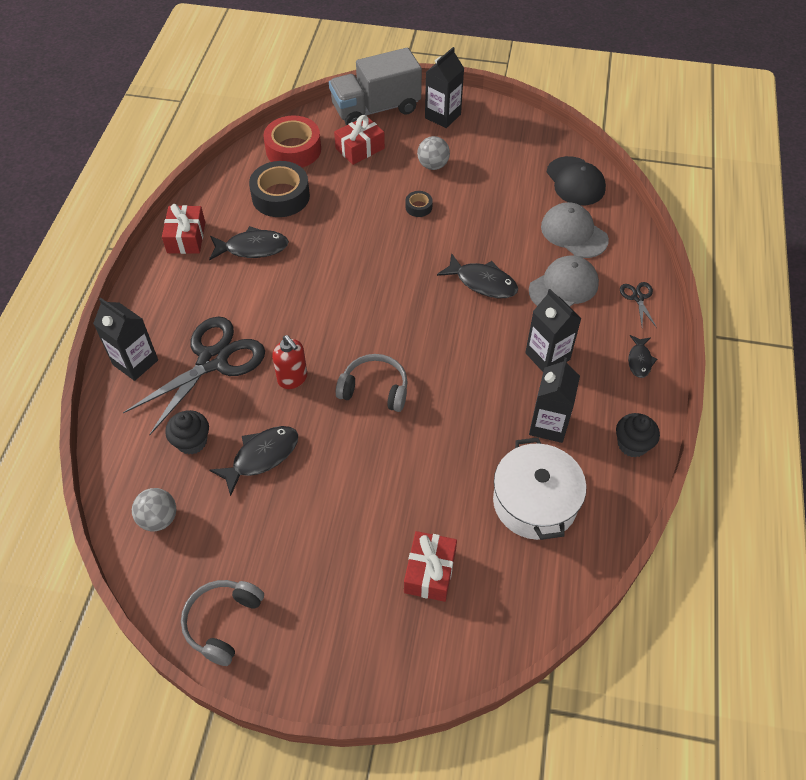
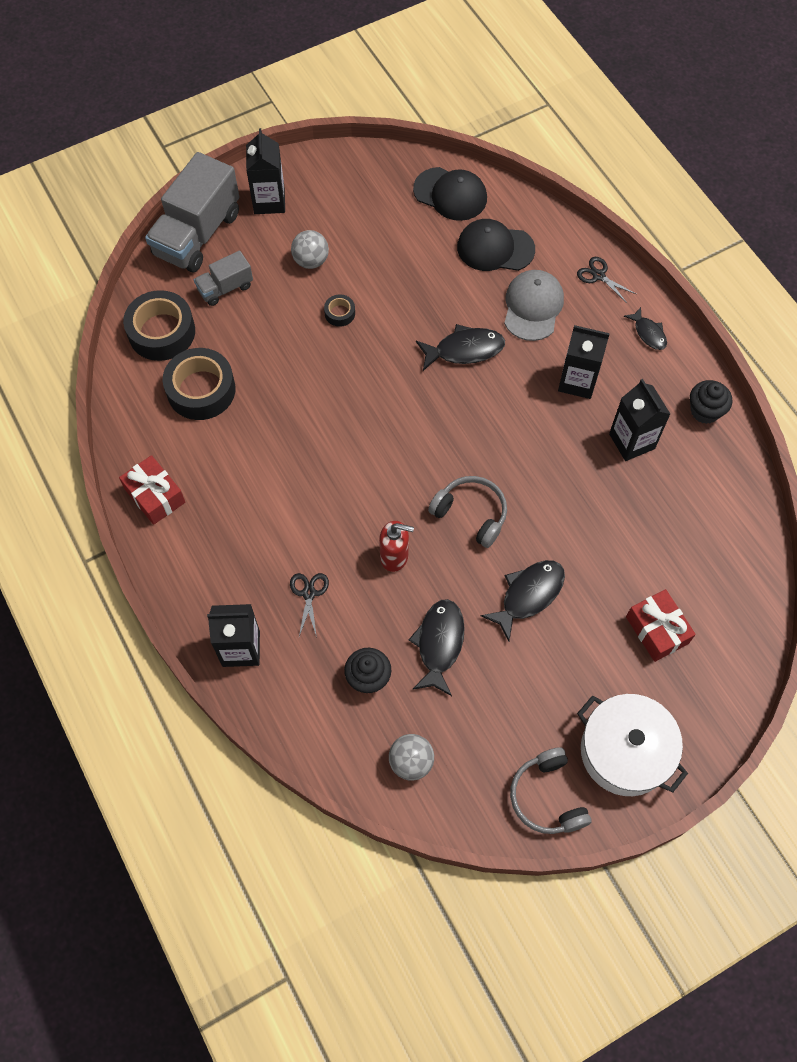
camera: 40 degrees left, 10 degrees up
(213, 360) = (309, 593): black scissors -> black scissors, size x0.43
(253, 248) = (230, 461): black fish -> black fish (528, 595)
(293, 149) = (161, 332): red tape -> black tape
(360, 148) = (225, 288): red gift -> grey truck
(375, 389) = (471, 514): grey headphones -> grey headphones turned 60 degrees clockwise
(535, 502) = (679, 514): white pot -> white pot (625, 751)
(574, 233) = (495, 248): grey cap -> black cap

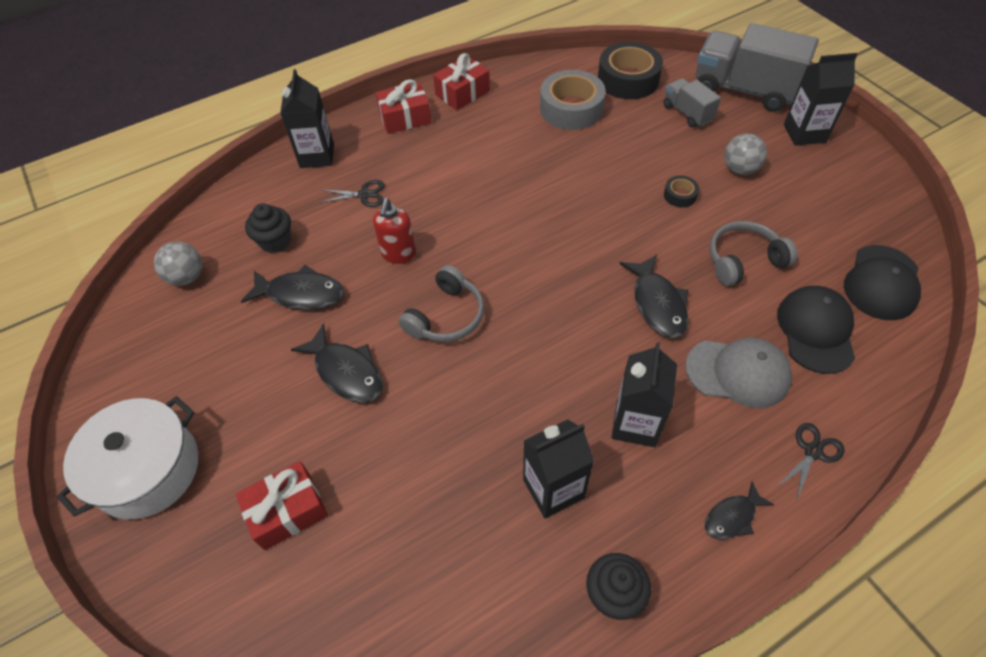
camera: 90 degrees right, 10 degrees down
(189, 556) = (405, 118): none -> red gift
(201, 390) = (571, 108): black tape -> grey tape
(547, 797) = (120, 391): grey headphones -> grey headphones (743, 260)

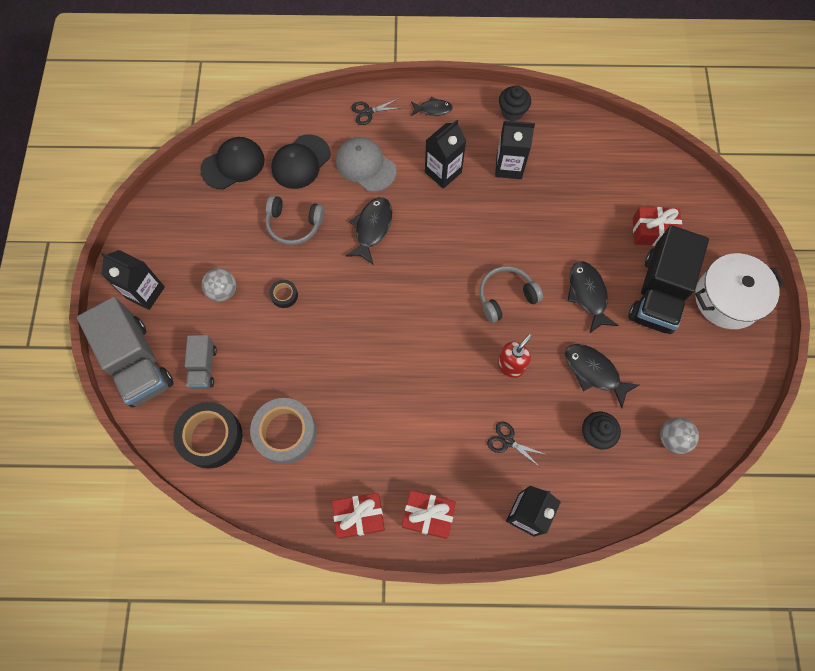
camera: 150 degrees left, 15 degrees up
(251, 424) = (658, 293): none -> black truck

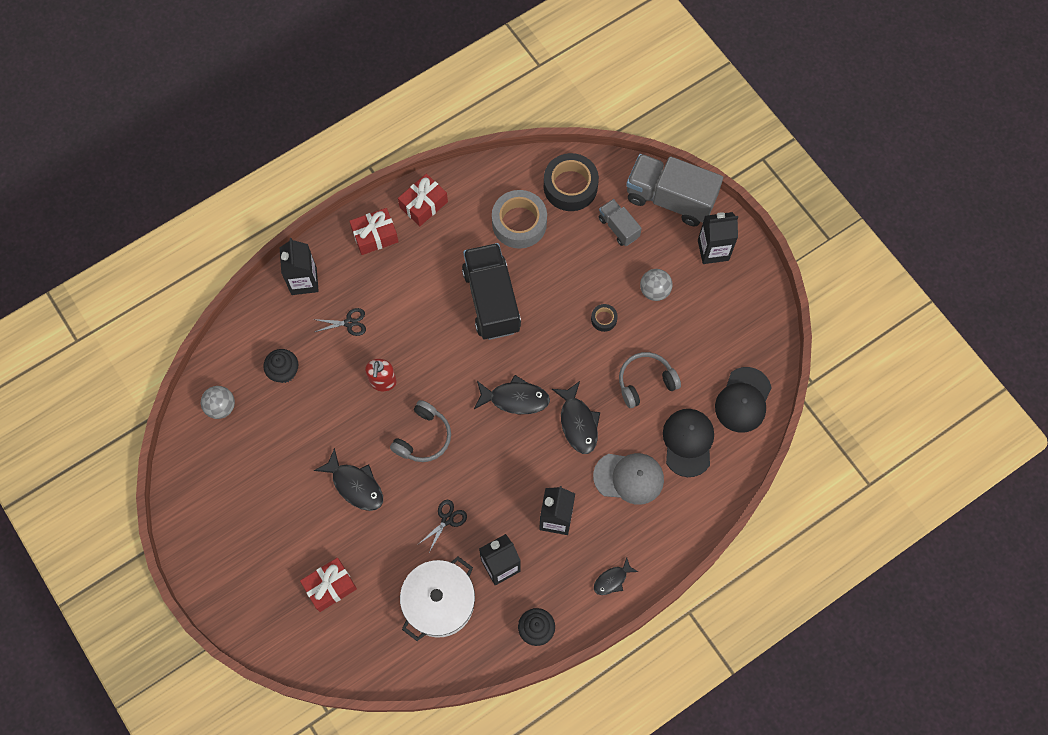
camera: 145 degrees right, 0 degrees up
(368, 112) = (670, 534): black scissors -> black scissors (447, 519)
(594, 372) = (312, 420): black fish -> black fish (515, 398)
(658, 293) = (295, 527): black truck -> black truck (491, 300)
(727, 299) = (231, 562): white pot -> white pot (439, 602)

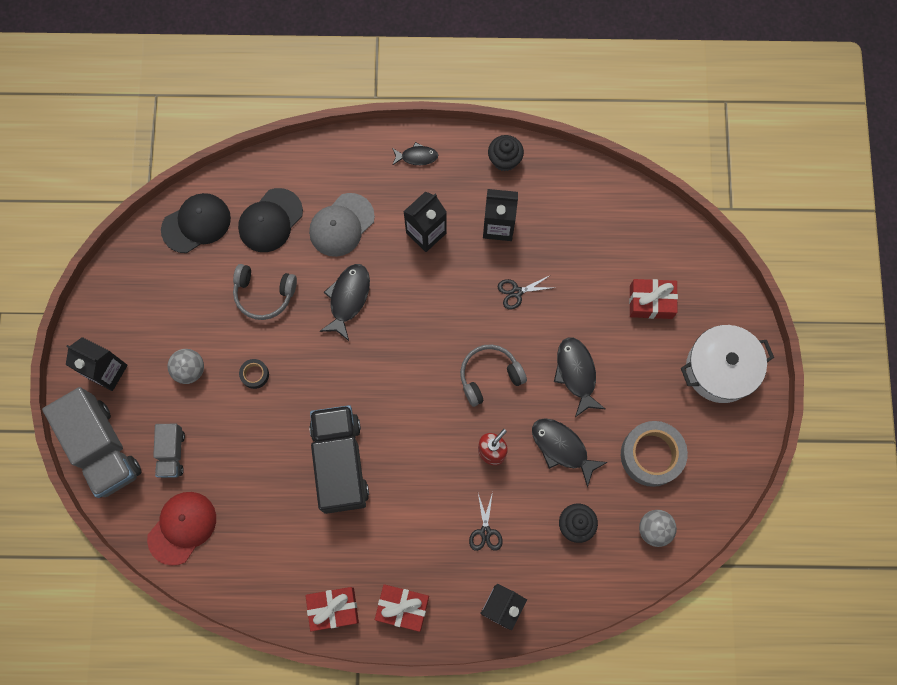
camera: 145 degrees left, 5 degrees up
(349, 323) = (485, 532): black scissors -> black scissors turned 120 degrees counterclockwise
(439, 602) = (568, 230): white pot -> white pot (720, 369)
(491, 300) = (340, 463): black truck -> black truck turned 150 degrees clockwise
(515, 398) = (385, 356): black fish -> black fish (562, 448)
(519, 223) = (258, 523): grey tape -> grey tape (651, 455)
(570, 186) = (182, 527): black tape -> red cap
(629, 478) = (341, 225): grey cap -> grey cap turned 90 degrees counterclockwise

